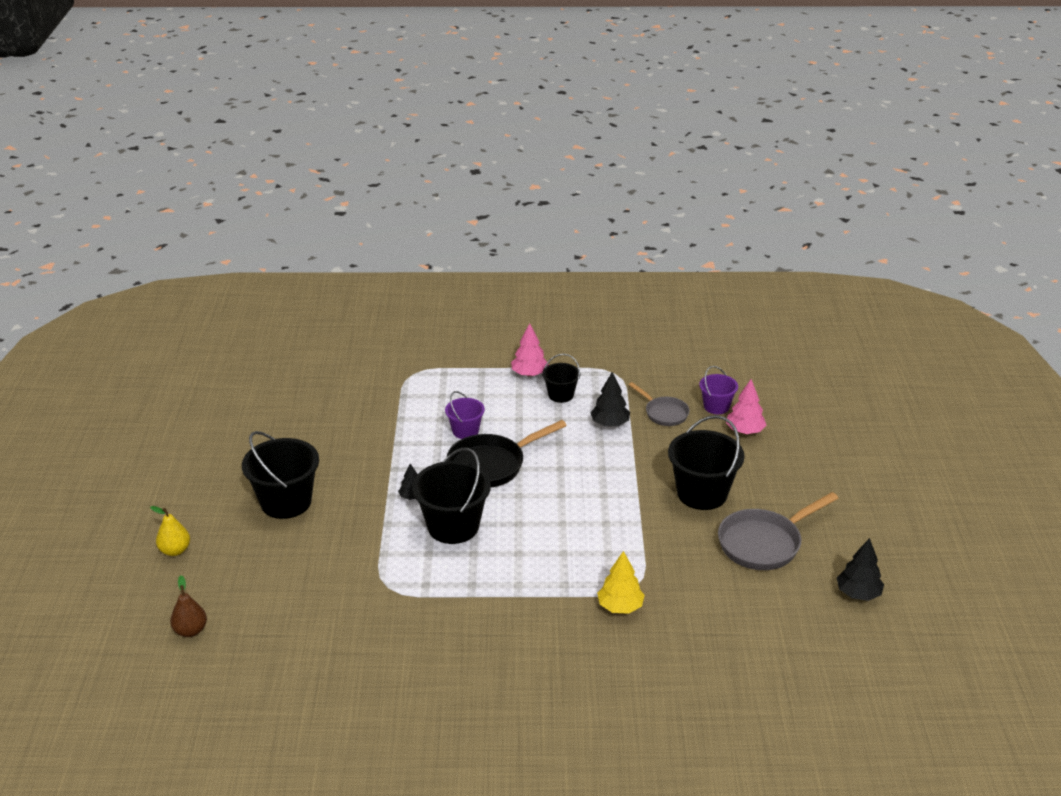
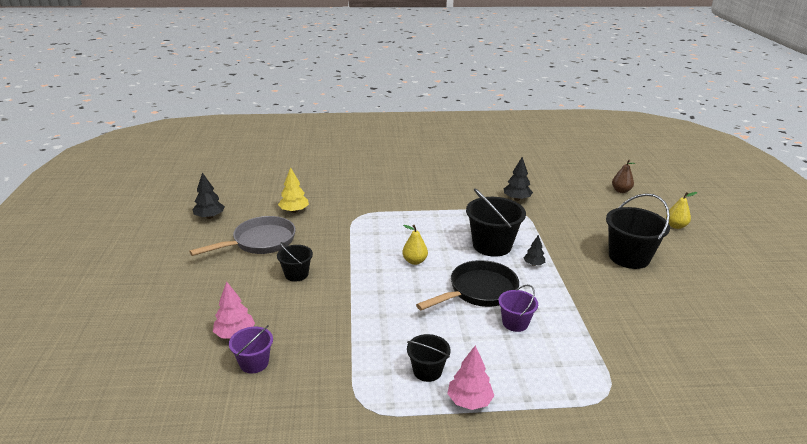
camera: 175 degrees right, 5 degrees down
(559, 506) = (414, 261): none -> yellow pear
(610, 424) = (372, 337): black tree -> black tree (516, 199)
(620, 607) = (368, 207): yellow tree -> yellow tree (294, 211)
(664, 413) = (314, 352): grey pan -> none
(702, 493) = (296, 274): black bucket -> black bucket, size x0.56

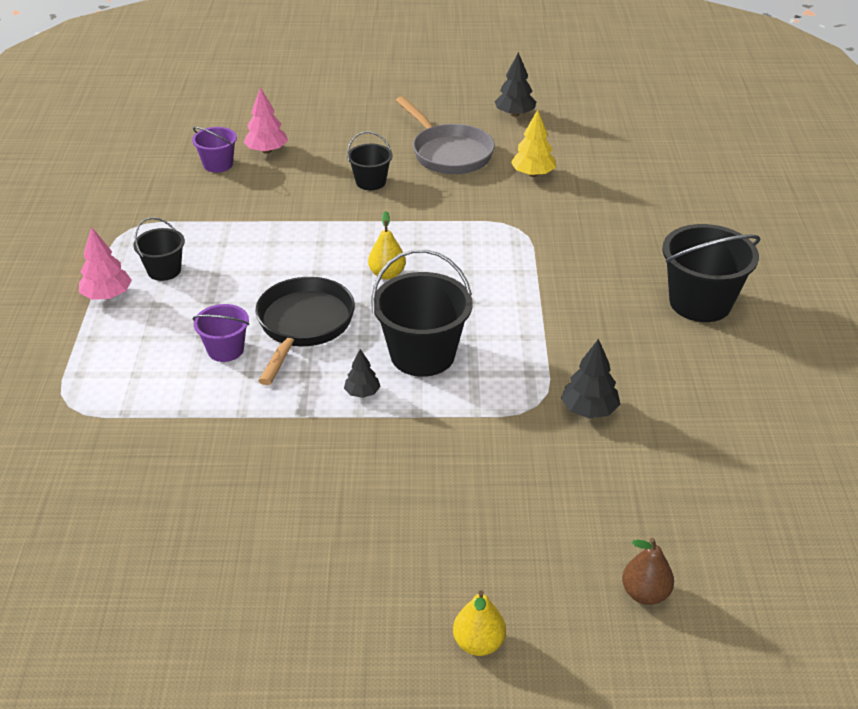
camera: 95 degrees right, 10 degrees up
(478, 291) = (303, 326): black pan -> black pan turned 135 degrees counterclockwise
(629, 257) = (366, 521): black bucket -> black bucket (700, 302)

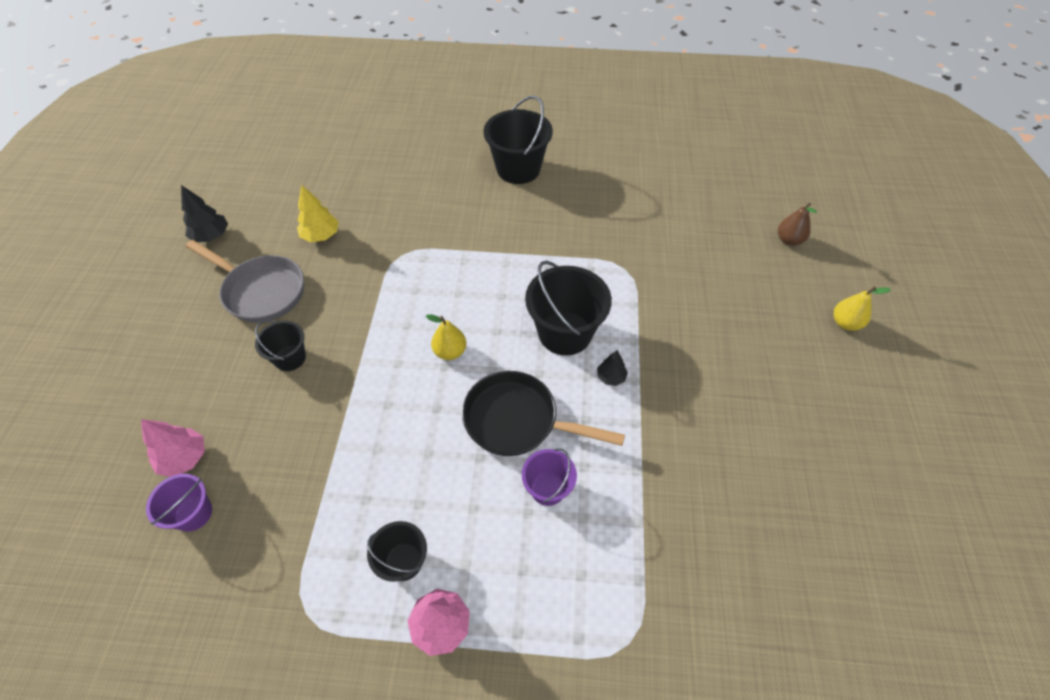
camera: 85 degrees left, 15 degrees up
(449, 153) = (261, 291): grey pan -> grey pan turned 60 degrees clockwise
(589, 410) = (630, 242): black tree -> none

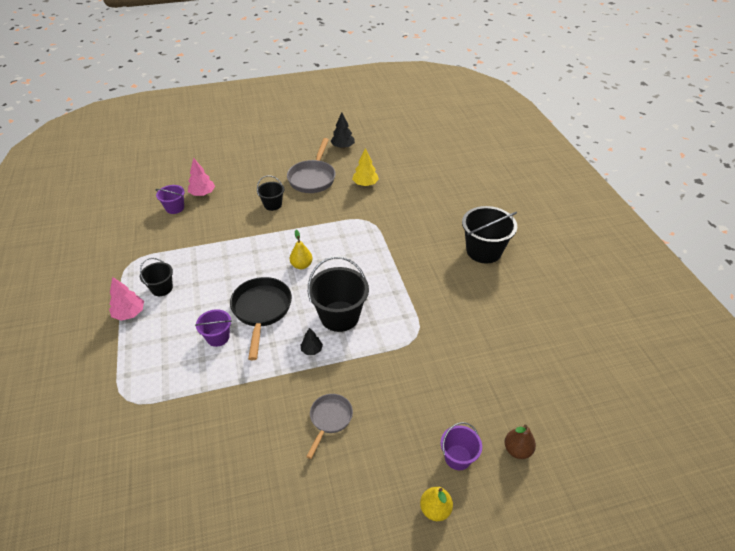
camera: 70 degrees right, 10 degrees down
(722, 384) = (329, 419): none -> grey pan
(790, 286) = (458, 457): none -> purple bucket

